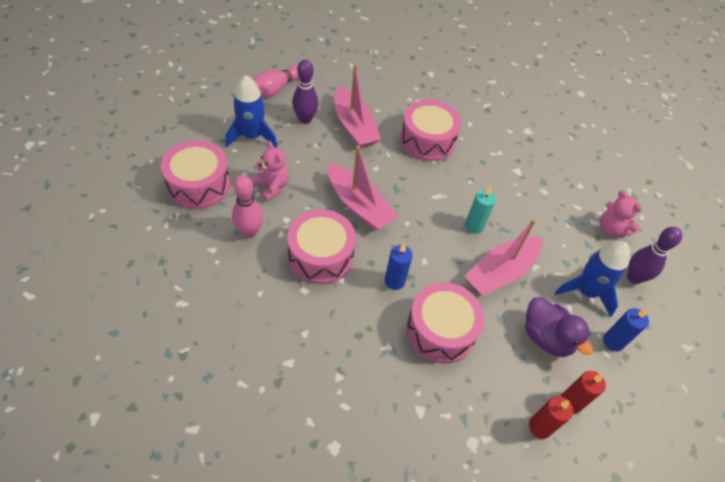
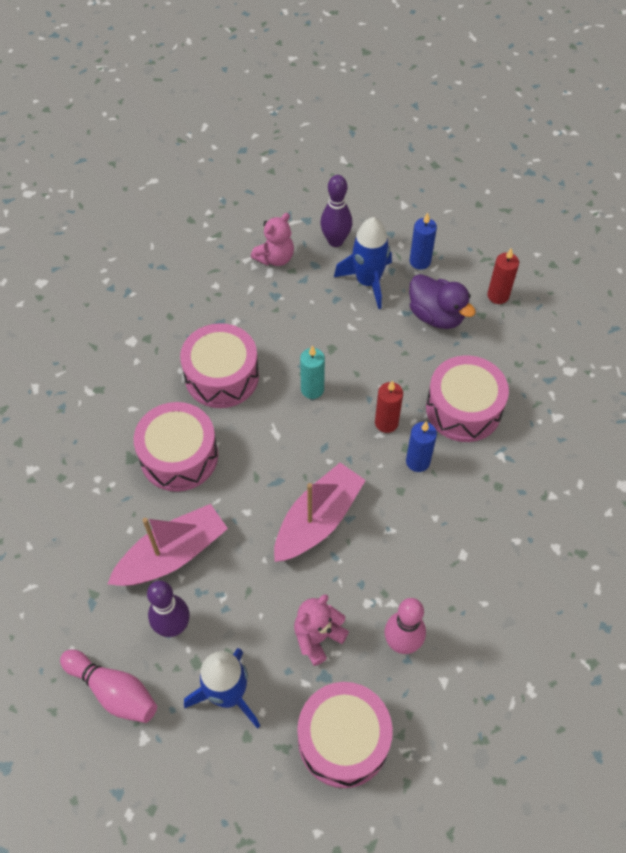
camera: 95 degrees left, 5 degrees up
(320, 256) = (410, 548): pink drum -> pink drum (222, 376)
(500, 272) = (369, 359): pink boat -> none
(540, 427) = (532, 319): red candle -> red candle (386, 423)
(546, 337) = (436, 315): purple duck -> purple duck turned 90 degrees clockwise

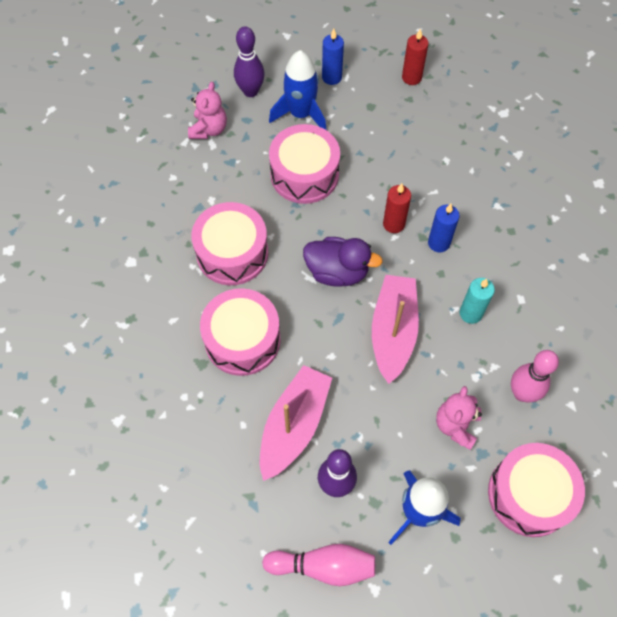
camera: 30 degrees left, 5 degrees up
(312, 389) = (316, 226): turquoise candle -> turquoise candle (470, 313)
(436, 315) = (374, 116): purple duck -> purple duck (337, 272)
(463, 409) = (445, 182): pink drum -> pink drum (304, 174)

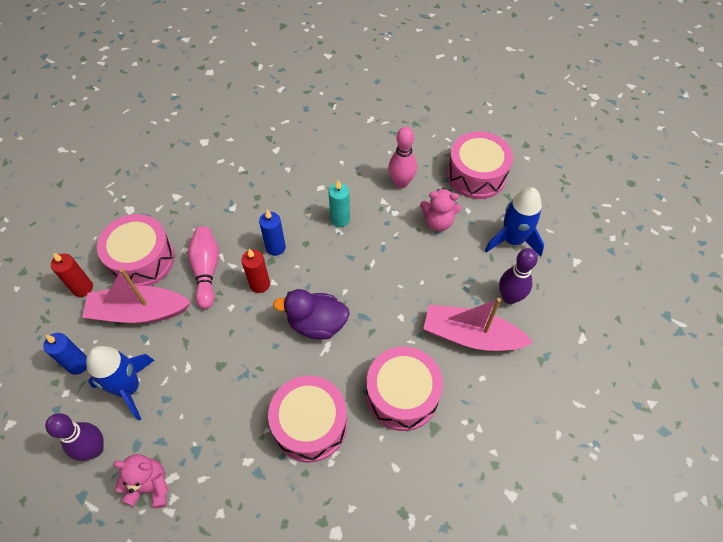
camera: 100 degrees left, 5 degrees down
(304, 174) = (208, 371): pink drum -> pink drum (142, 260)
(323, 566) = (574, 296): pink bowling pin -> pink bowling pin (206, 270)
(337, 272) = (317, 324): purple duck -> purple duck turned 90 degrees counterclockwise
(393, 331) = (368, 272): pink boat -> pink boat (138, 312)

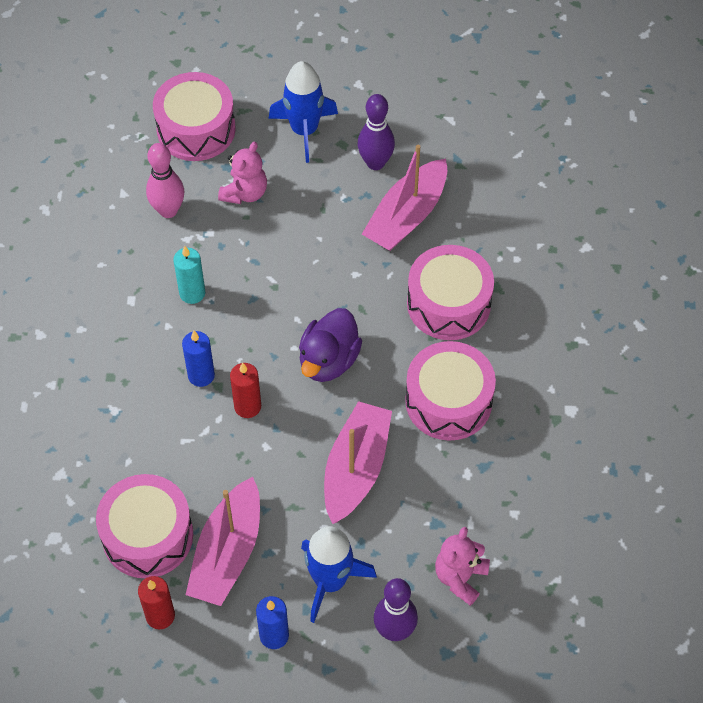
camera: 70 degrees left, 0 degrees up
(206, 270) = (200, 462): pink bowling pin -> none
(228, 374) = (356, 469): none -> pink boat

